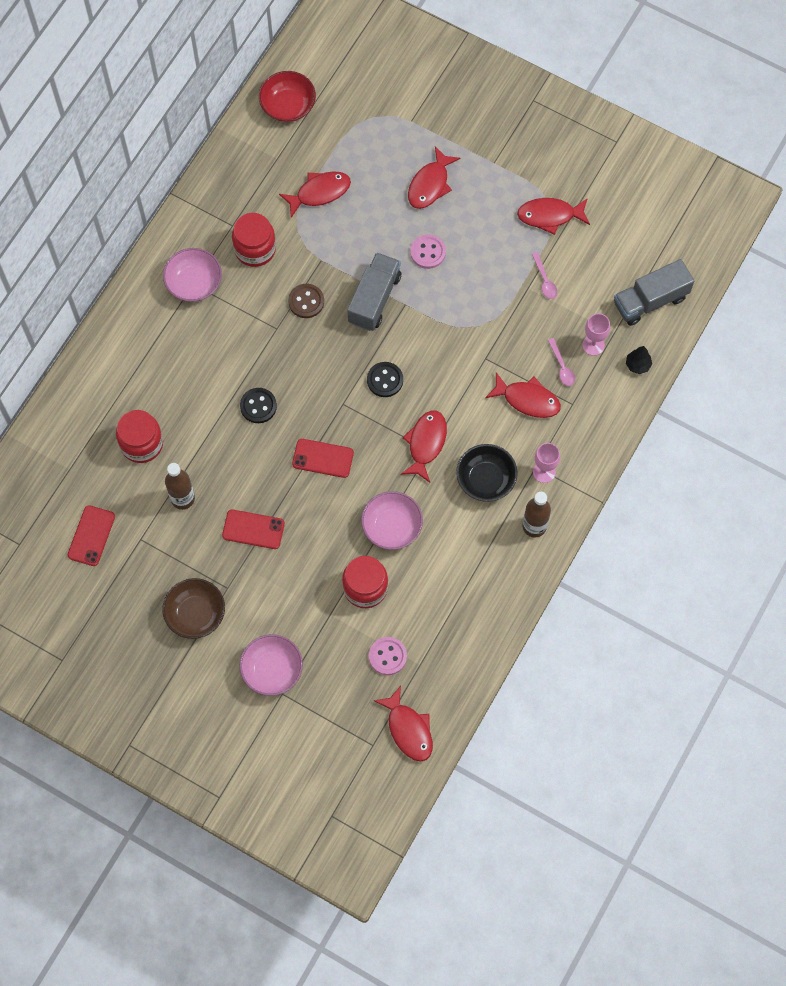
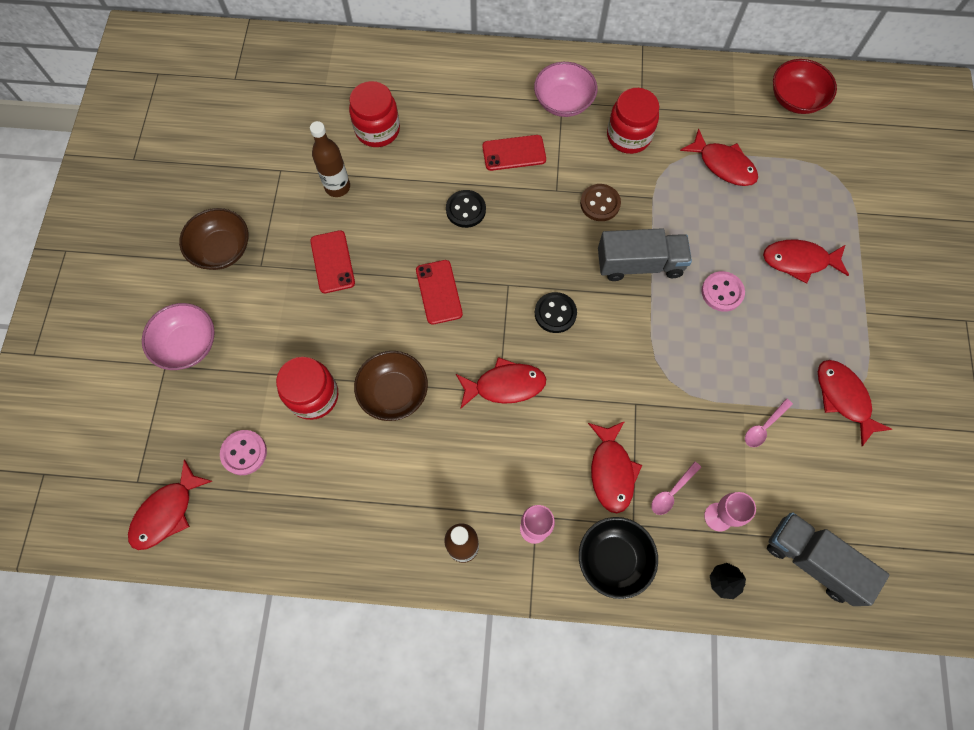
camera: 65 degrees right, 0 degrees up
(91, 536) = (266, 129): red phone -> red phone (514, 153)
(392, 527) = (394, 392): pink bowl -> brown bowl
(486, 479) = (494, 467): black bowl -> black bowl (613, 559)

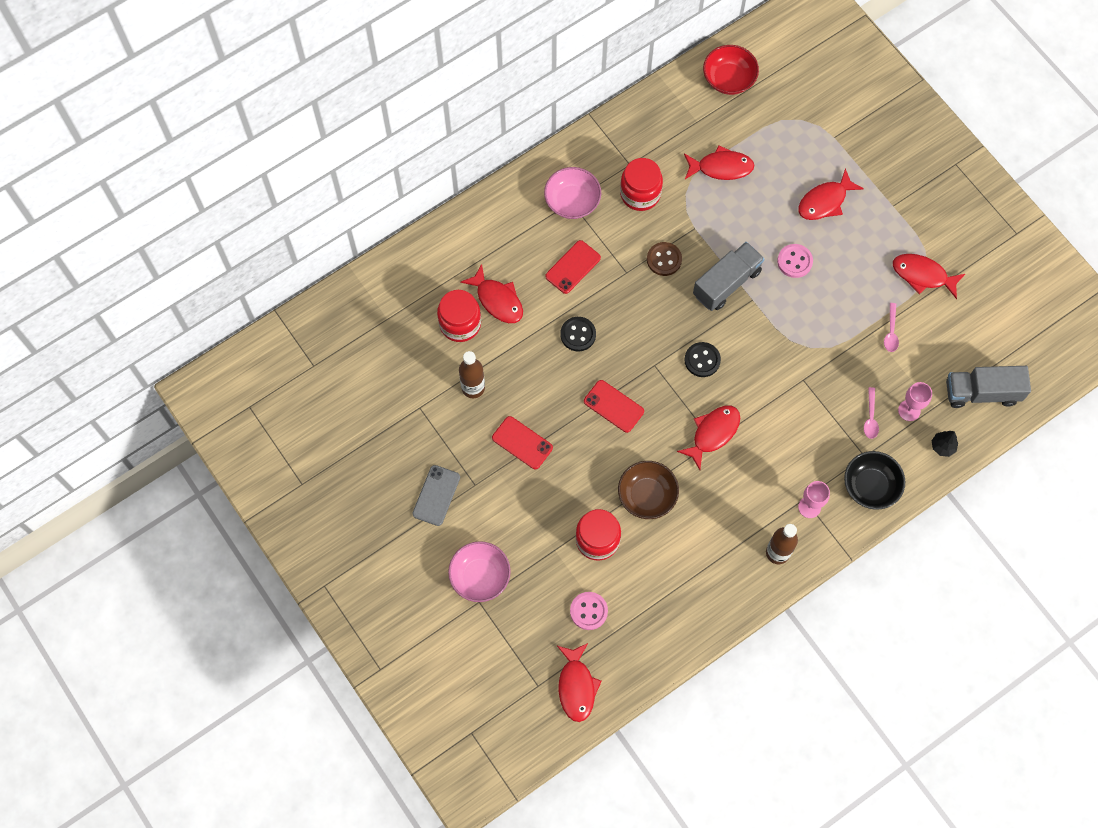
camera: 40 degrees left, 0 degrees up
(222, 249) = (436, 495): brown bowl -> grey phone
(611, 471) = (825, 434): red fish -> red fish (497, 300)

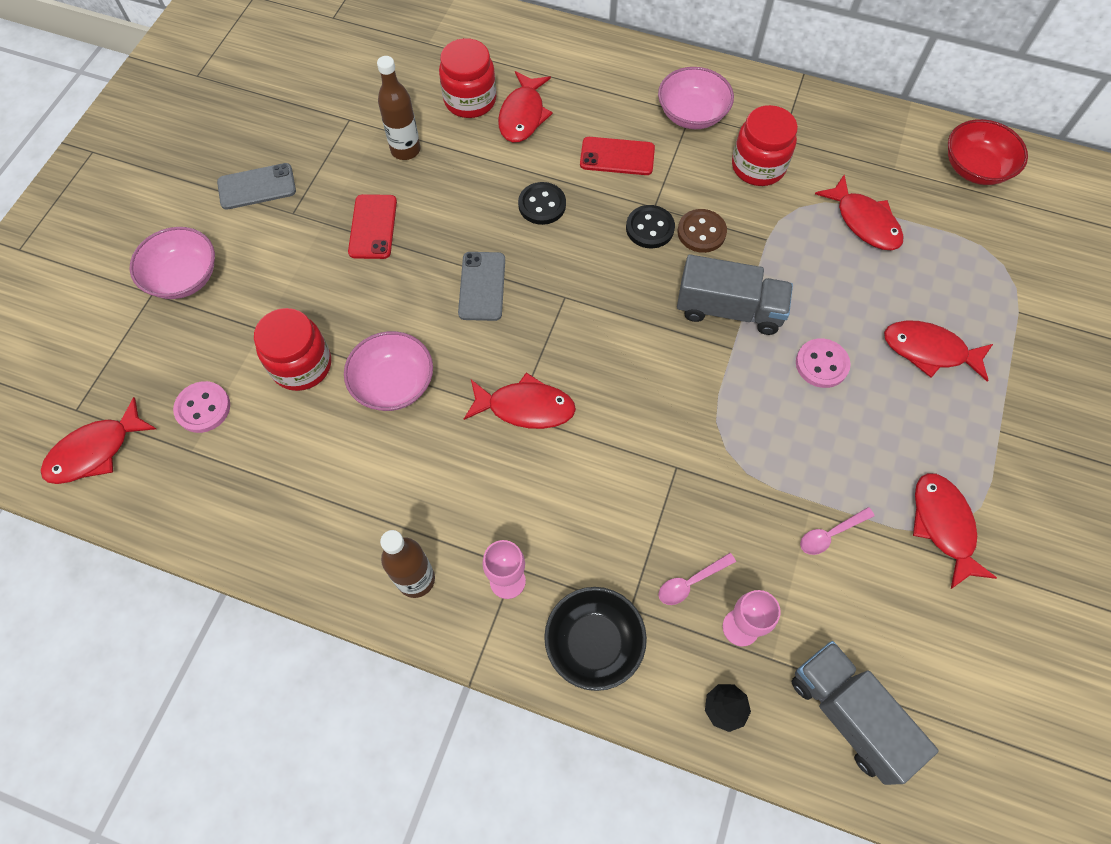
camera: 55 degrees right, 5 degrees down
(613, 406) = (482, 286): red phone -> grey phone
(647, 495) = (393, 384): brown bowl -> pink bowl
(702, 360) = (610, 341): black button -> black button (650, 228)

